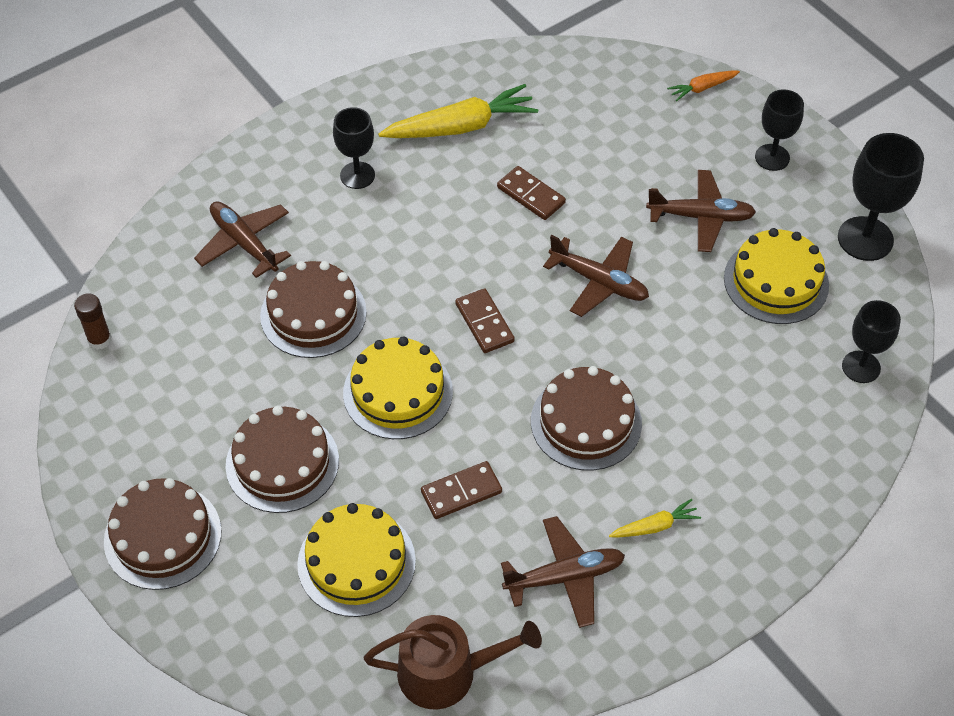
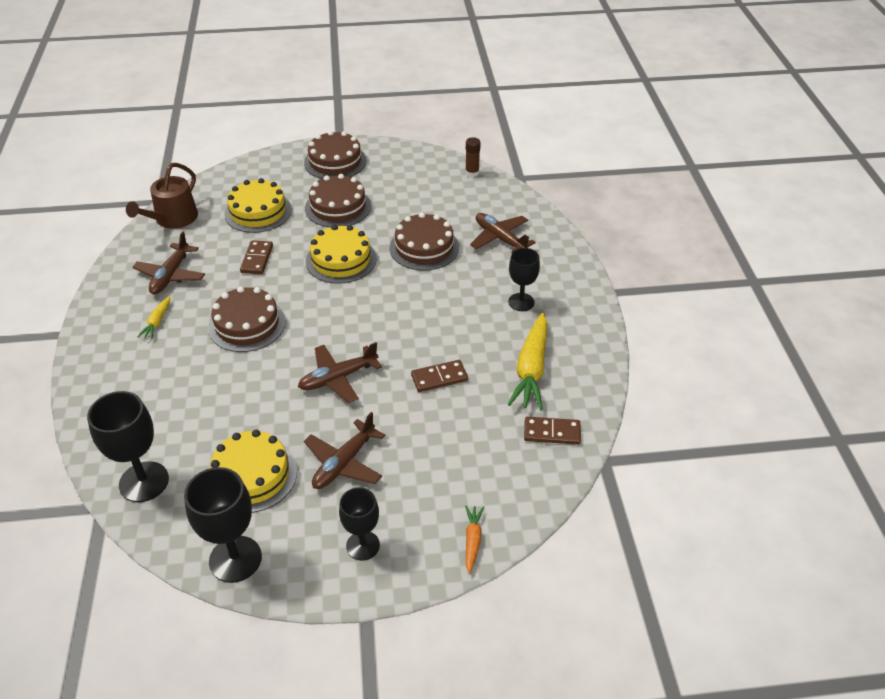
camera: 120 degrees right, 10 degrees down
(244, 243) = (500, 238): brown plane -> brown plane turned 120 degrees counterclockwise
(484, 323) = (355, 312): brown domino -> brown domino (552, 432)
(861, 367) = (144, 482): black goblet -> black goblet, size x1.53

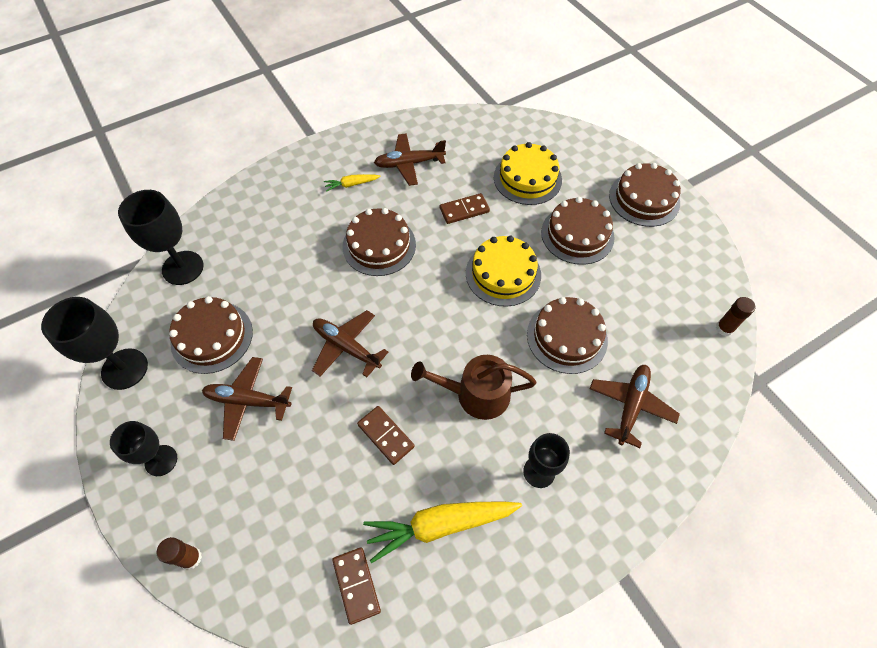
camera: 65 degrees right, 15 degrees up
(173, 219) = (478, 127): brown watering can -> brown watering can (476, 394)
(252, 475) = (212, 337): yellow cake -> brown cake
(472, 540) = (191, 558): orange carrot -> brown glue stick

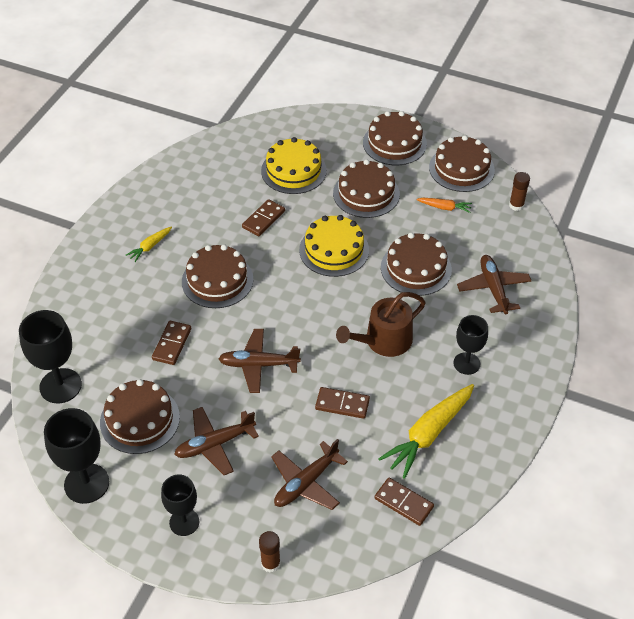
camera: 35 degrees left, 10 degrees down
(294, 283) = (172, 344): none -> brown domino
(409, 164) = (185, 206): brown plane -> brown plane (306, 483)
(645, 290) = (444, 207): none -> orange carrot
(693, 258) = (461, 168): none -> brown cake

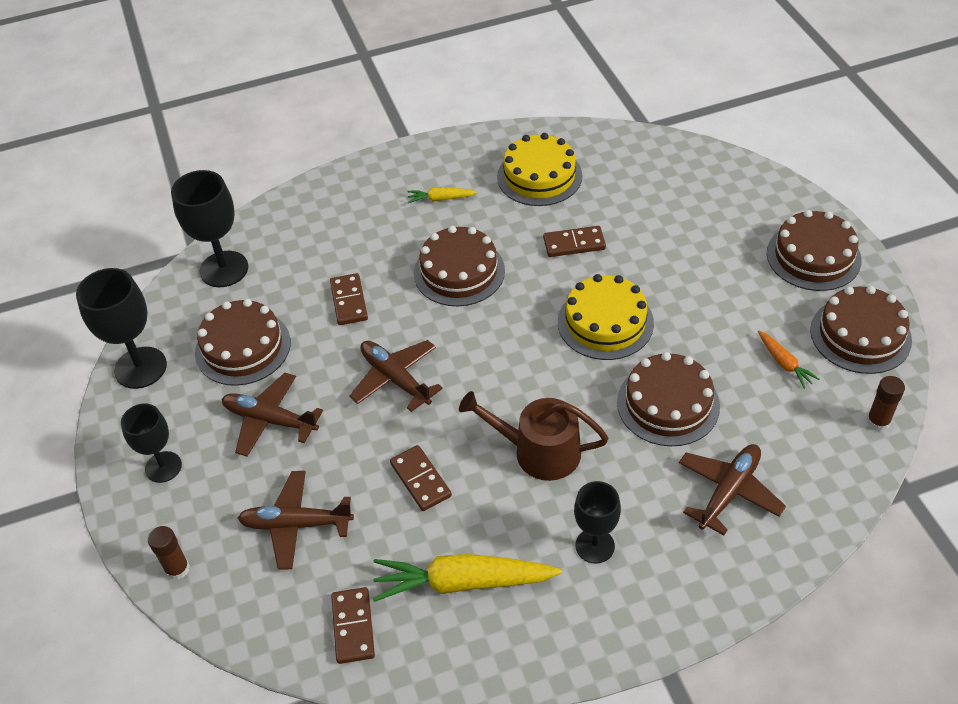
camera: 50 degrees right, 0 degrees up
(172, 344) = (349, 301): brown domino -> brown domino turned 75 degrees counterclockwise
(293, 171) = (664, 215): yellow cake -> yellow cake (539, 176)
(366, 193) = (712, 288): brown cake -> none

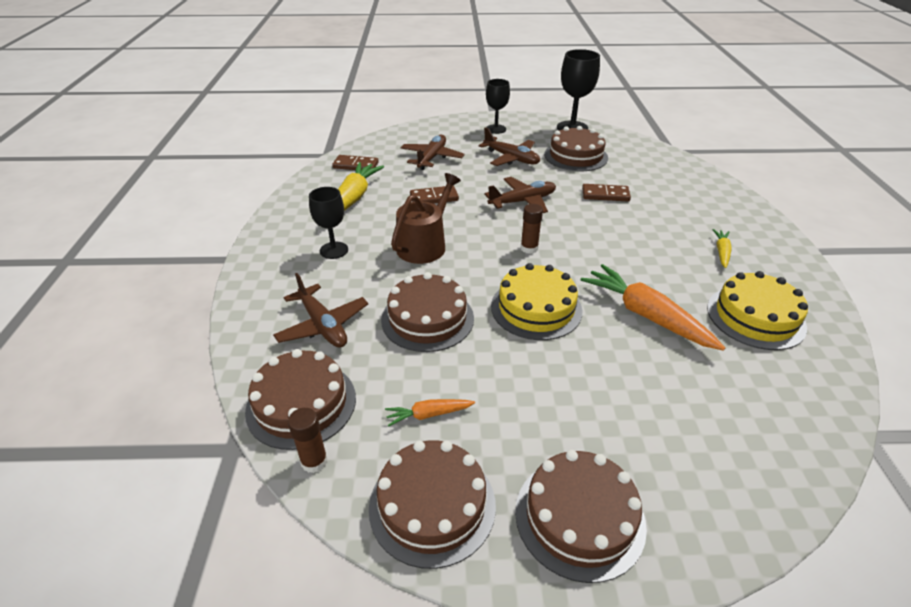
camera: 105 degrees right, 10 degrees down
(177, 569) = (429, 128): brown glue stick -> brown glue stick (529, 248)
(224, 269) = (651, 156): black goblet -> none
(270, 420) = (511, 158): brown plane -> brown plane turned 90 degrees clockwise
(459, 272) = (624, 245): brown cake -> brown cake (301, 404)
(574, 244) = (646, 315): brown domino -> orange carrot

